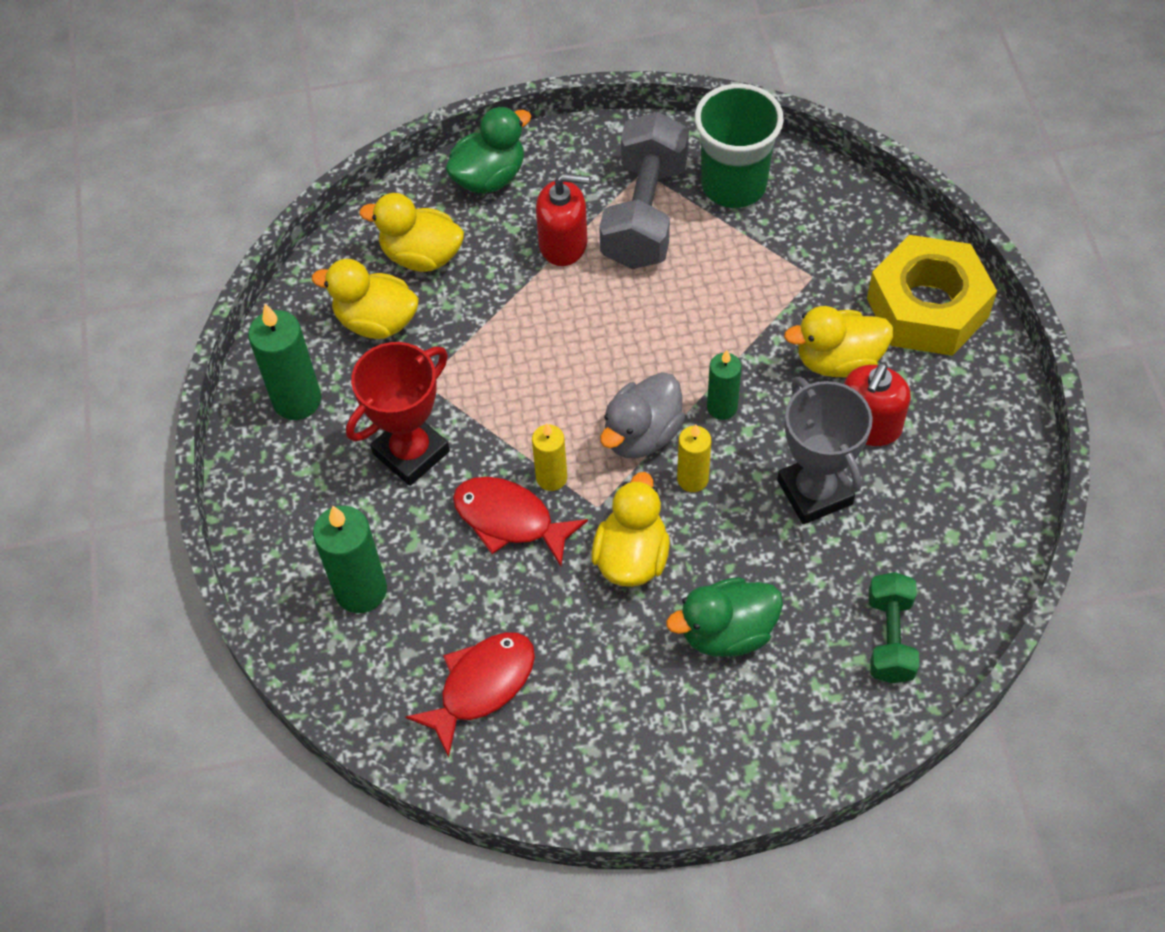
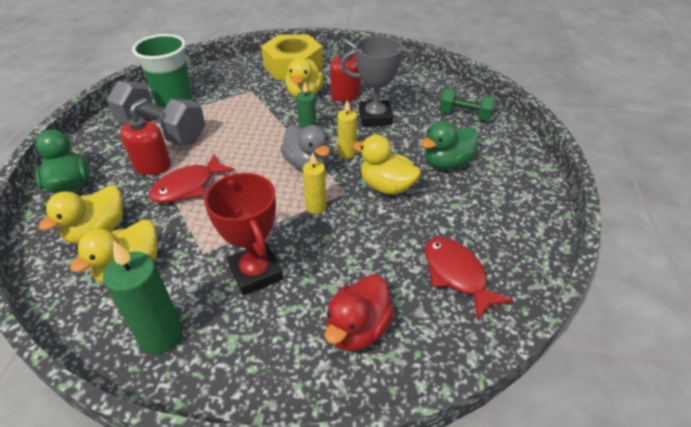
camera: 75 degrees left, 15 degrees down
(361, 590) = (357, 329): green candle -> red duck
(510, 520) = (336, 233): red fish -> red fish (188, 186)
(727, 632) = (447, 163): green duck -> green duck turned 60 degrees clockwise

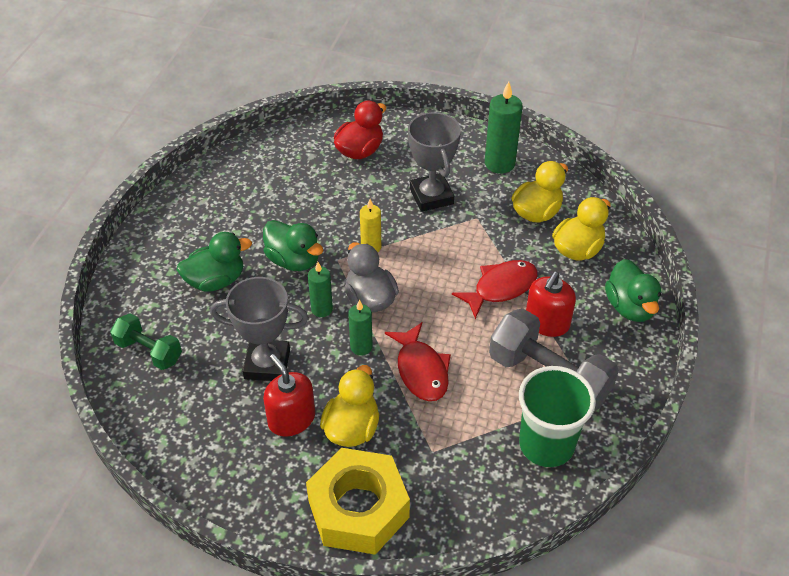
camera: 170 degrees left, 5 degrees up
(256, 273) = (431, 196): red trophy -> grey trophy
(347, 153) = (322, 309): yellow candle -> green candle
(386, 186) = (294, 260): yellow duck -> green duck
(456, 275) = (270, 175): red fish -> red fish (421, 370)

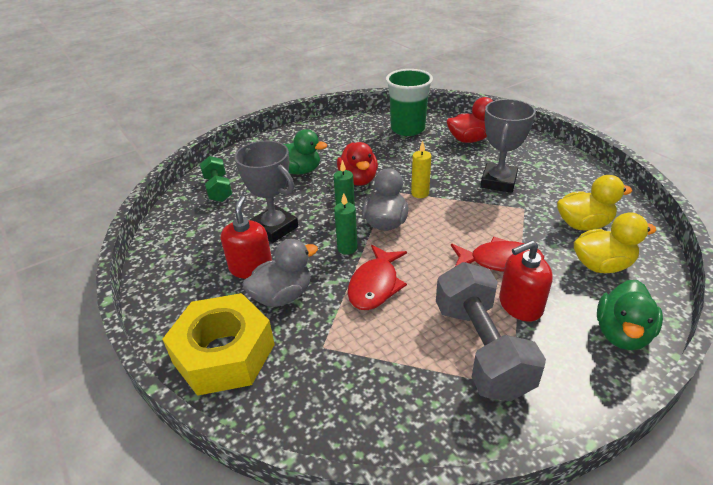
camera: 40 degrees right, 10 degrees down
(294, 260) = (358, 180): green duck -> red duck
(352, 428) = (282, 296): yellow duck -> grey duck
(499, 163) = (577, 182): green candle -> none
(546, 445) = (426, 402): green cup -> green cup (407, 129)

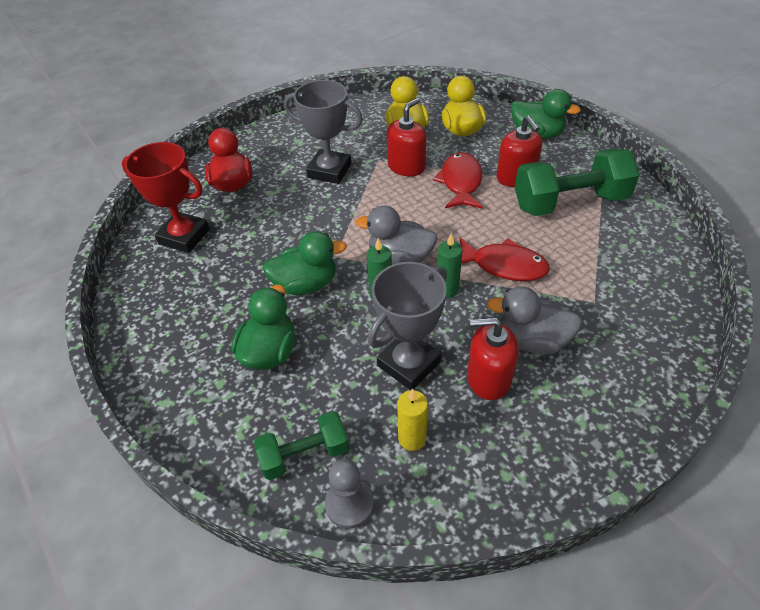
camera: 90 degrees left, 10 degrees up
(179, 207) = (349, 504): none -> grey pawn
(224, 354) = (625, 381): yellow nut -> none
(282, 296) = (531, 340): grey duck -> grey duck turned 45 degrees counterclockwise
(358, 180) = (305, 284): red duck -> green duck
(407, 129) = (184, 236): green cup -> red trophy
(420, 193) = (344, 229): yellow candle -> yellow candle (412, 438)
(481, 349) = (569, 202): grey dumbbell -> green dumbbell
(517, 225) = (406, 166): none -> red soap dispenser

